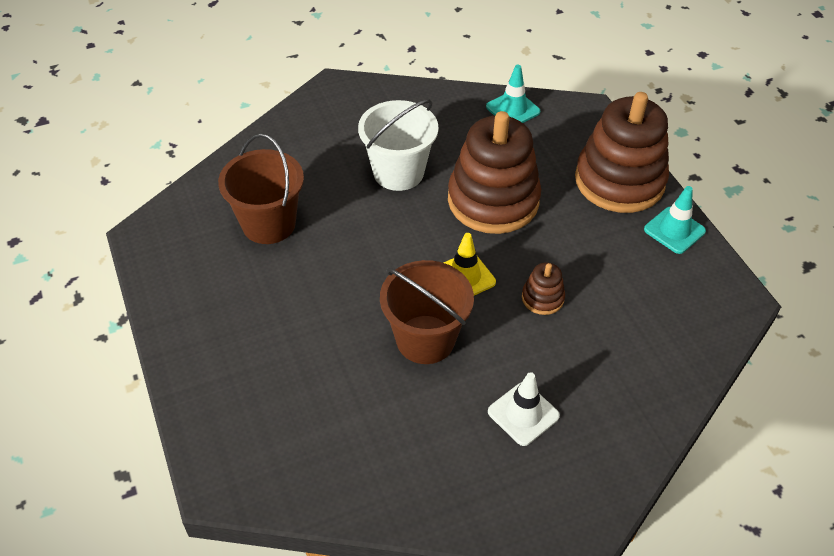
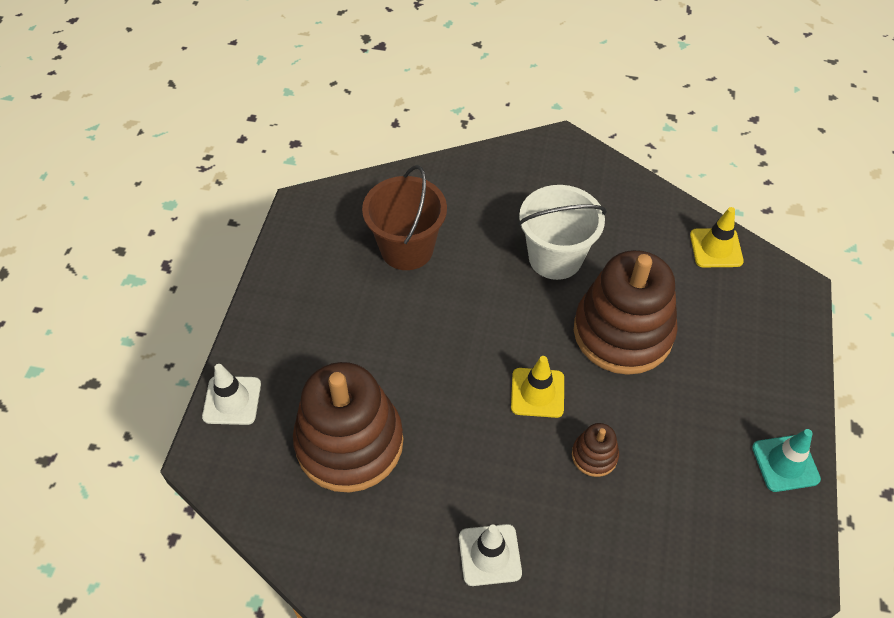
camera: 35 degrees right, 5 degrees up
(206, 424) = (232, 400): none -> white traffic cone
(425, 339) = (458, 432): brown bucket -> none
(513, 109) = (716, 248): turquoise traffic cone -> yellow traffic cone
(619, 181) = (768, 379): brown stacking toy -> brown stacking toy (349, 443)

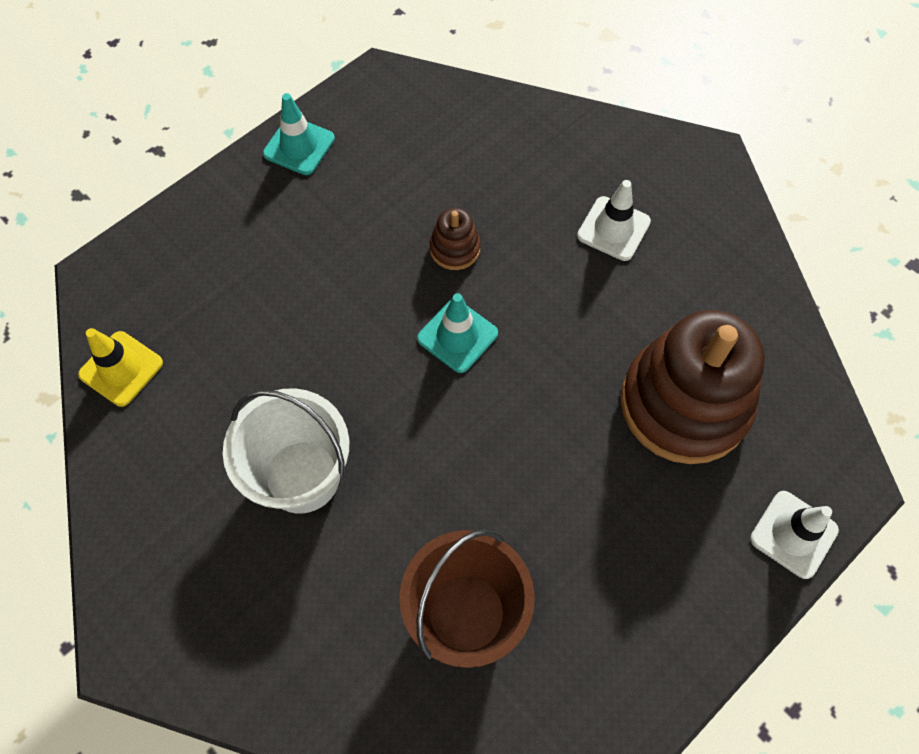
camera: 145 degrees left, 10 degrees up
(537, 393) = (457, 336): yellow traffic cone -> turquoise traffic cone
(623, 332) = (316, 342): brown stacking toy -> none

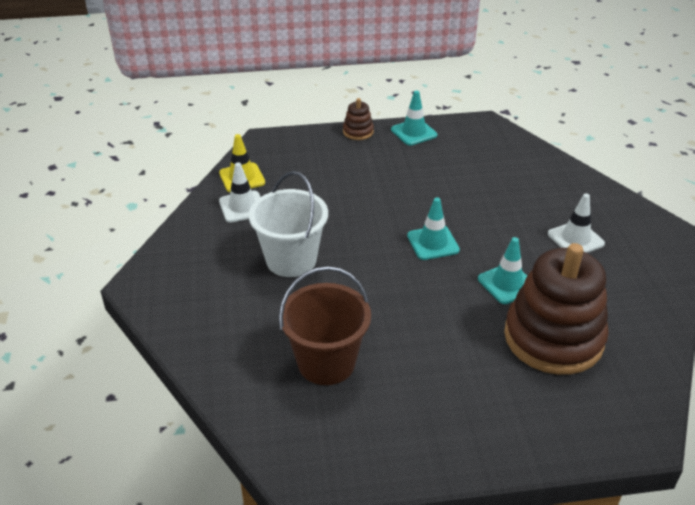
camera: 35 degrees right, 25 degrees down
(455, 248) = (465, 207): brown stacking toy -> brown stacking toy (358, 132)
(584, 350) = (507, 284): none -> turquoise traffic cone
(793, 534) = (577, 439): white traffic cone -> white traffic cone (242, 207)

